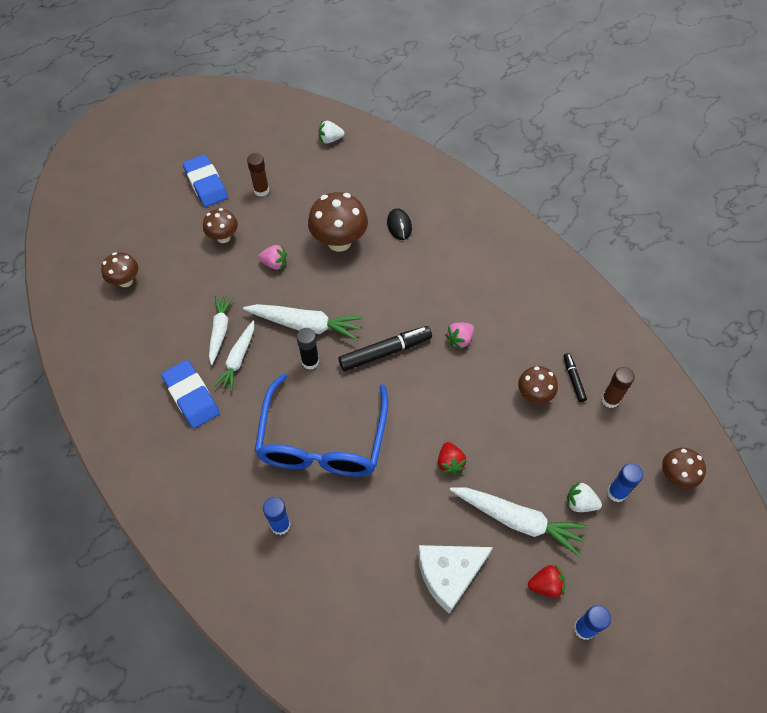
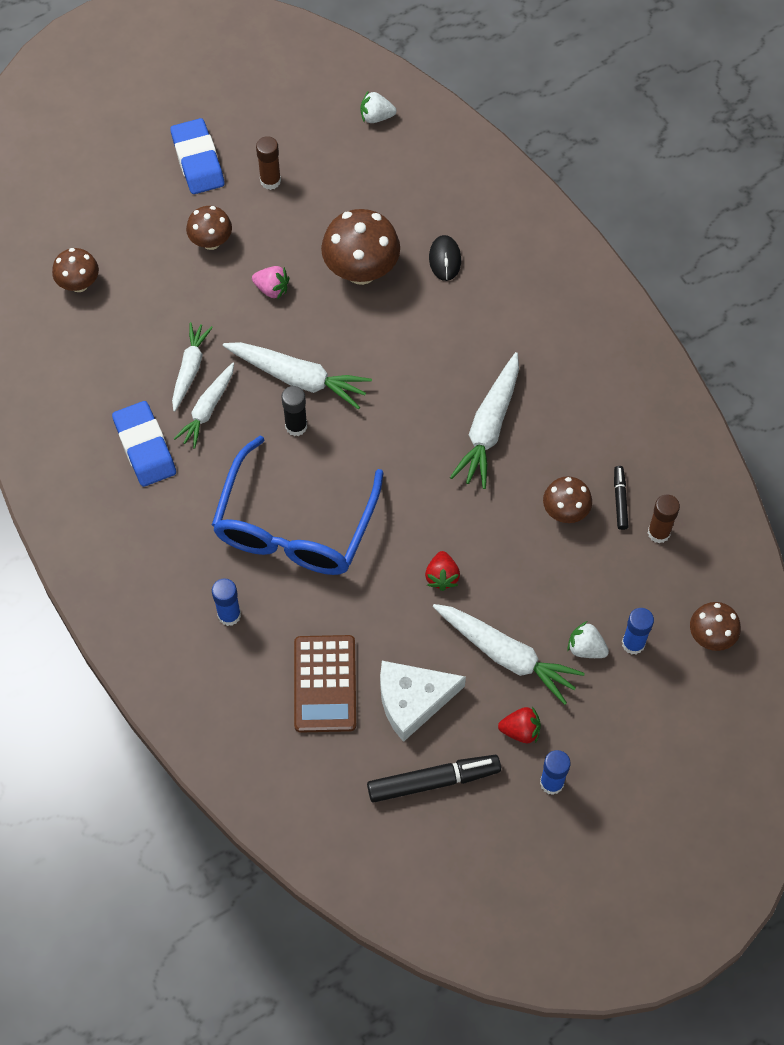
camera: 10 degrees right, 5 degrees up
(372, 572) = (325, 684): none -> brown calculator
(385, 352) = (392, 428): black marker -> black marker (433, 781)
(459, 340) = (489, 427): pink strawberry -> white carrot

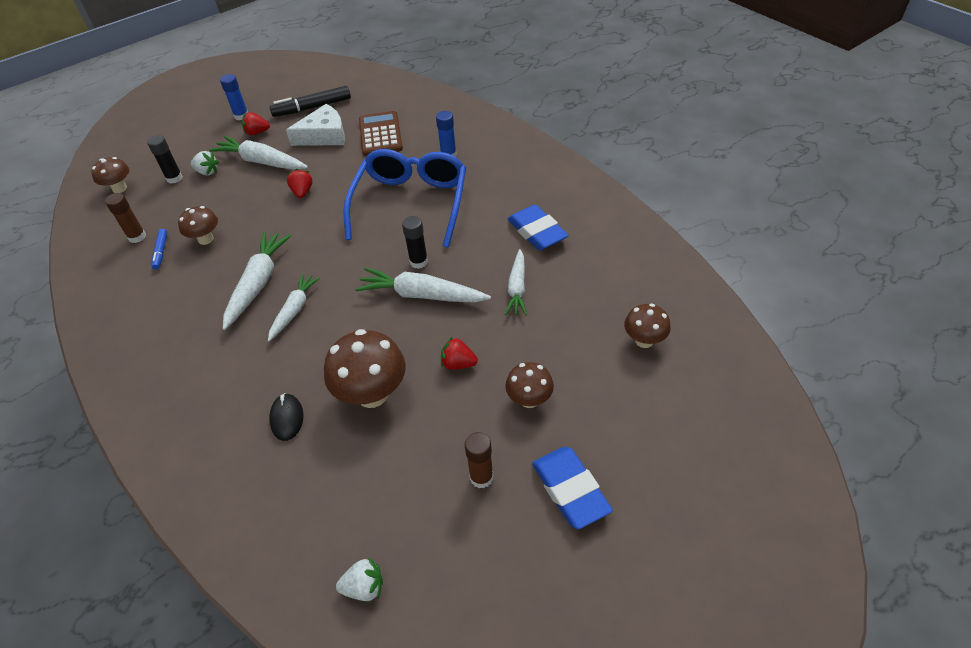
camera: 175 degrees right, 15 degrees down
(207, 409) = (494, 262): white carrot -> white carrot (294, 310)
(272, 289) = (458, 364): pink strawberry -> red strawberry
(620, 500) = (161, 252): black marker -> blue marker
(633, 643) = (174, 178): blue glue stick -> black glue stick

